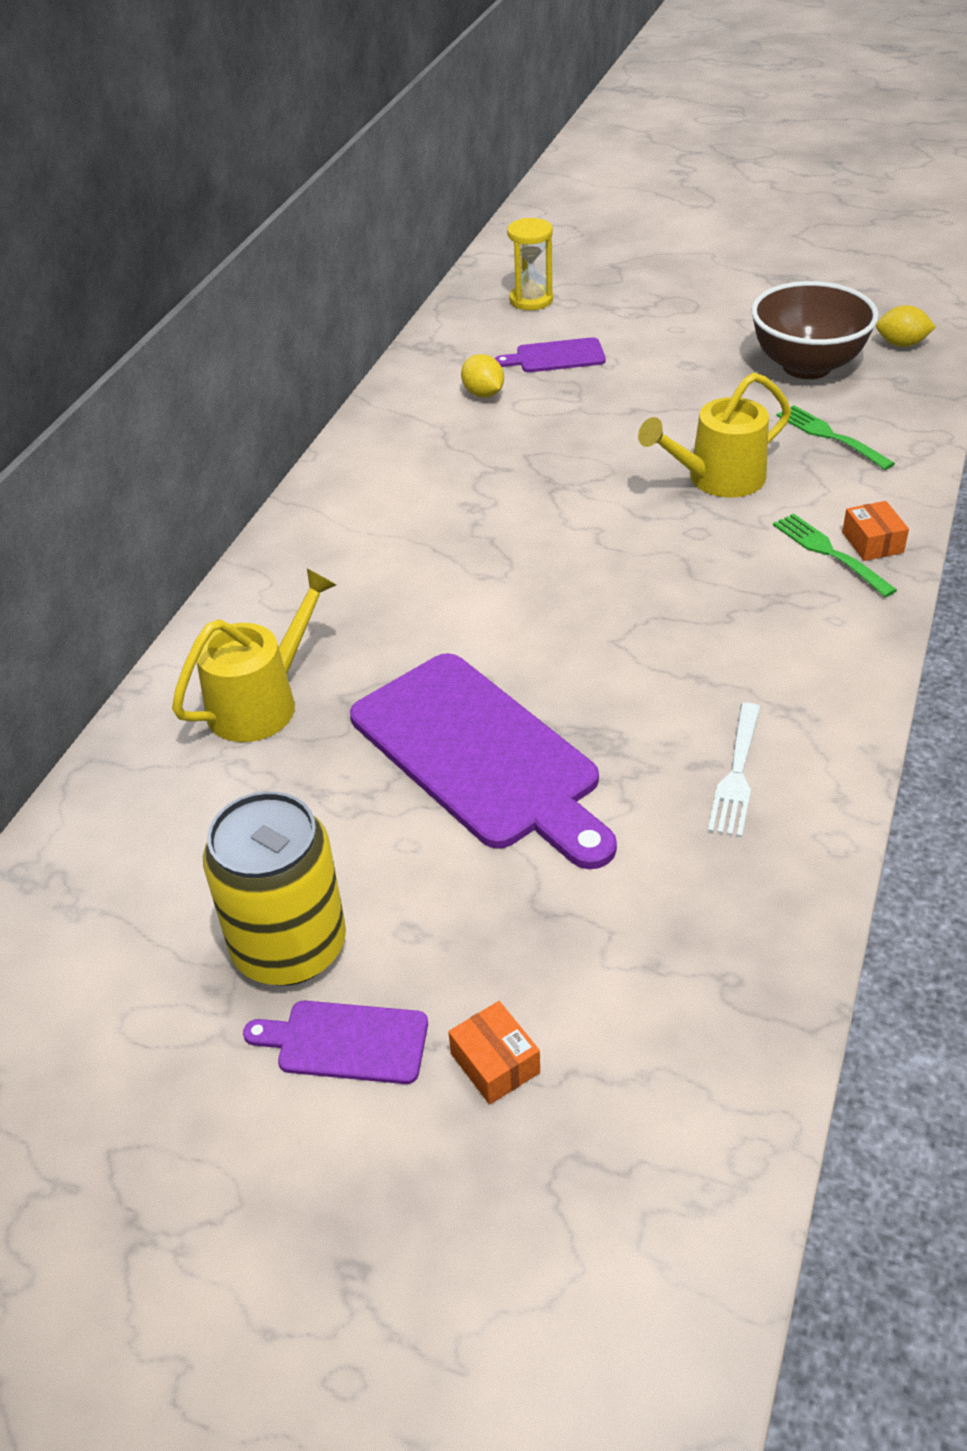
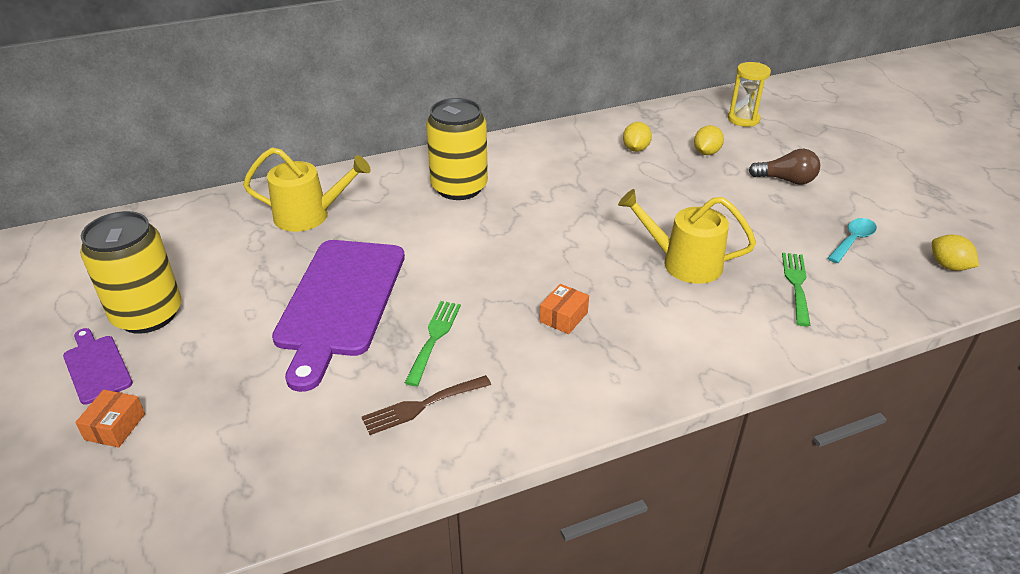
camera: 45 degrees right, 5 degrees down
(376, 553) = (459, 187): none -> yellow can
(556, 356) = (706, 152): purple cutting board -> yellow lemon
(669, 342) = (786, 180): none -> brown light bulb
(736, 774) = (422, 405): white fork -> brown fork
(806, 366) = (853, 240): brown bowl -> turquoise spoon
(829, 553) = (677, 343): green fork -> green fork (434, 338)
(872, 542) = (714, 356): orange box -> orange box (563, 317)

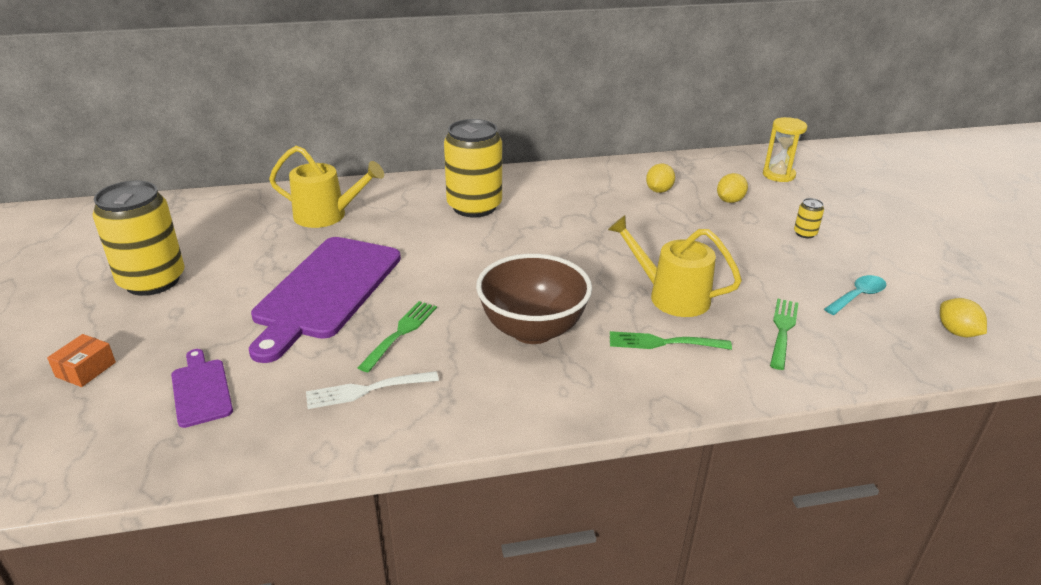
camera: 10 degrees right, 5 degrees down
(96, 367) = (91, 318): purple cutting board -> purple cutting board (201, 390)
(422, 405) = (367, 390): brown fork -> white fork
(563, 317) = (532, 330): orange box -> brown bowl
(692, 313) = (664, 342): none -> green fork
(786, 180) = (805, 233): brown light bulb -> yellow can

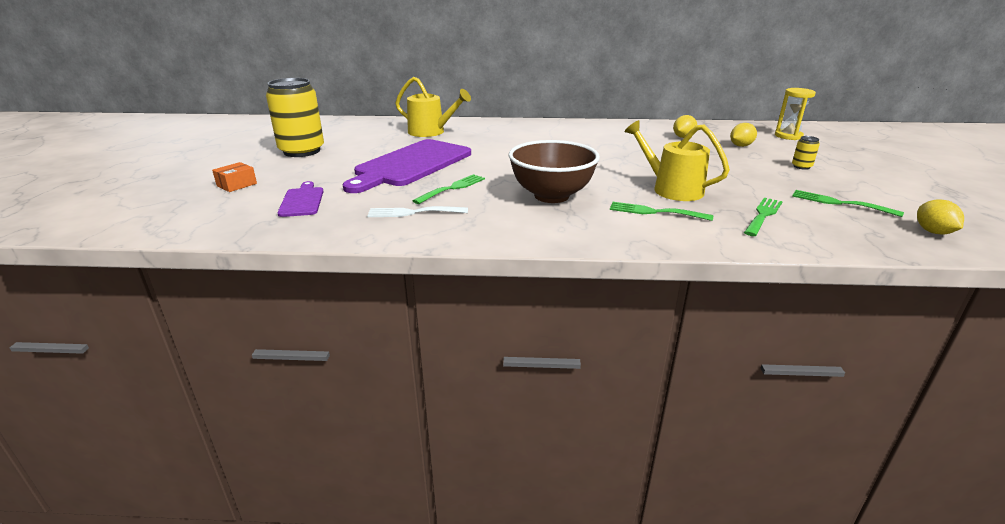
camera: 15 degrees right, 5 degrees down
(474, 206) = (536, 135): yellow can -> none
(858, 296) = (840, 203): turquoise spoon -> green fork

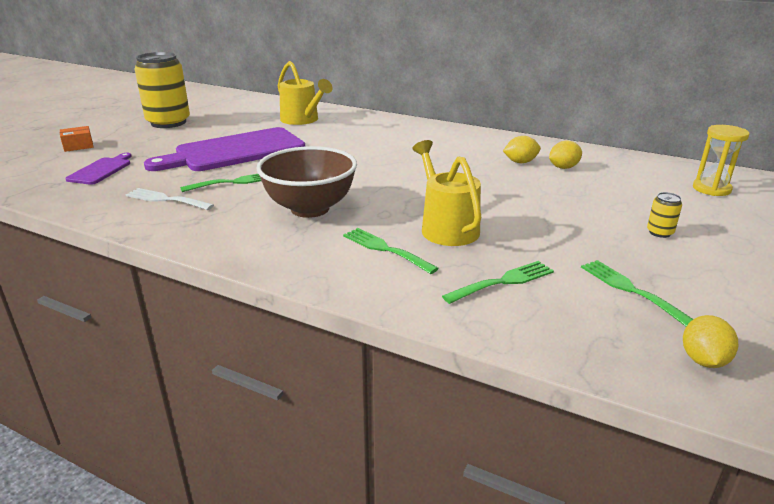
camera: 25 degrees right, 0 degrees up
(740, 146) = (621, 191): yellow lemon -> yellow lemon (520, 162)

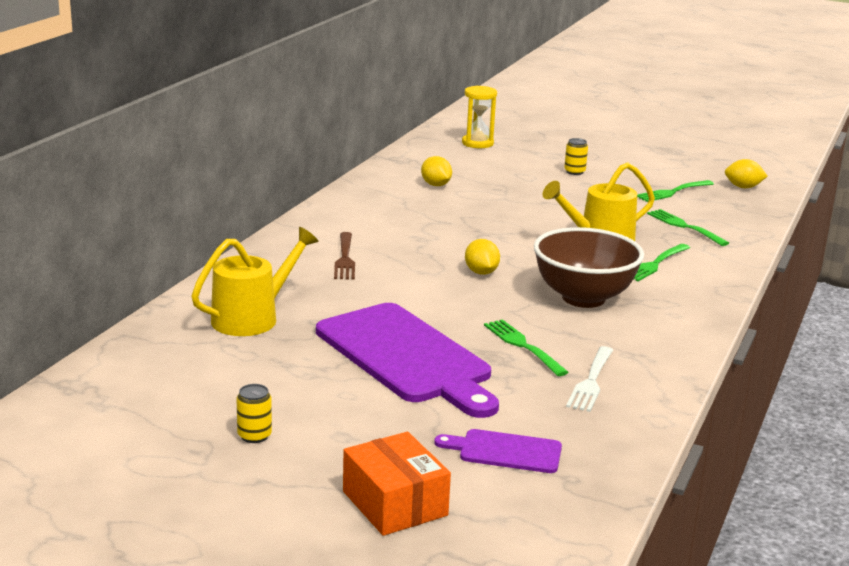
camera: 95 degrees left, 5 degrees down
(78, 146) = (394, 503): orange box -> orange box, size x1.67
(168, 122) = (254, 436): yellow can -> yellow can, size x0.40
(391, 138) = (345, 258): none -> brown fork
(520, 162) = (423, 200): yellow lemon -> yellow lemon (481, 272)

